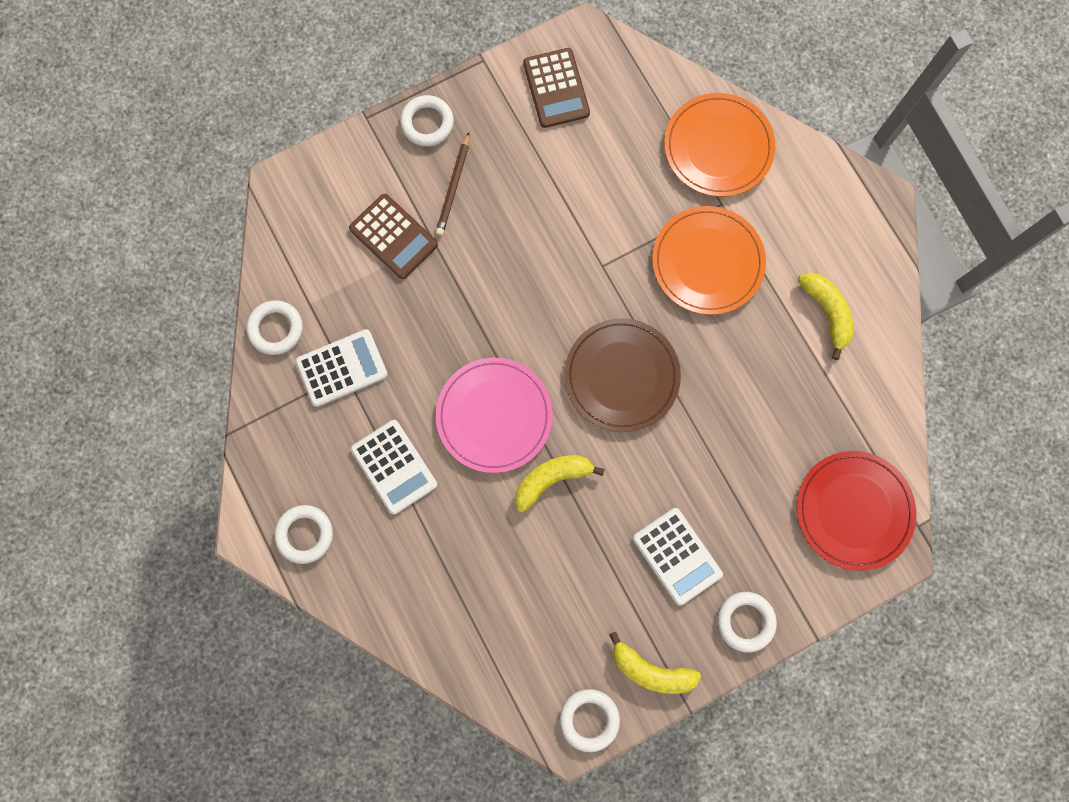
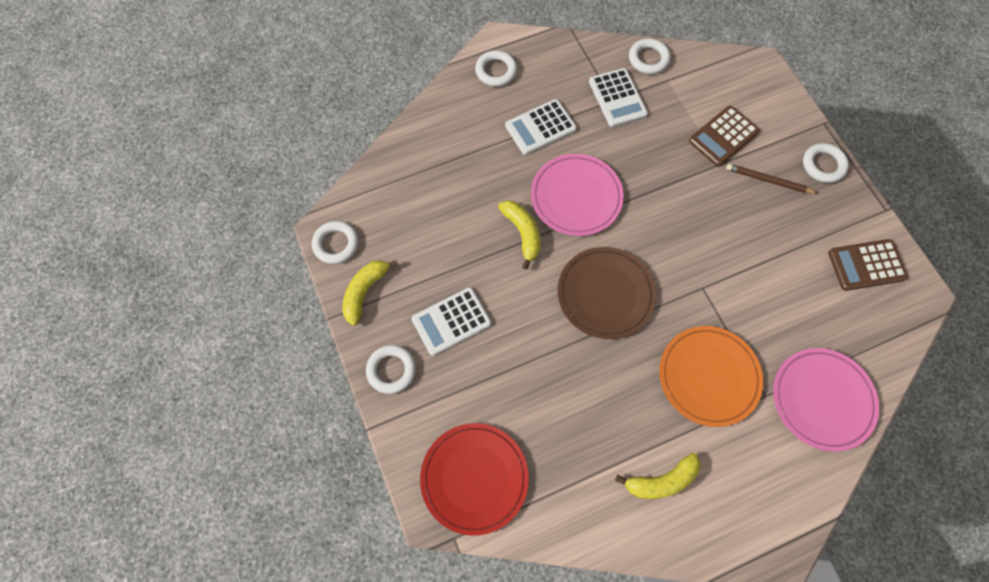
camera: 95 degrees right, 10 degrees down
(718, 147) = (822, 399): orange plate -> pink plate

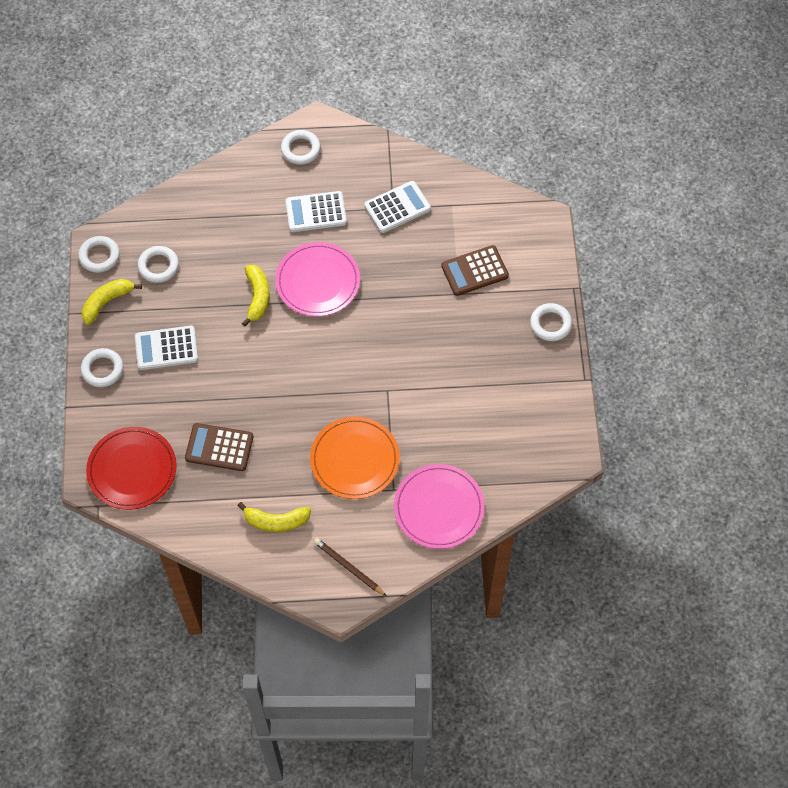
camera: 20 degrees right, 5 degrees down
(605, 294) = (303, 368): brown plate -> none
(617, 98) = (397, 207): white calculator -> white calculator turned 120 degrees counterclockwise
(648, 59) = (444, 180): white ring -> white ring (158, 266)
(768, 180) = (494, 321): brown pencil -> brown pencil (349, 567)
(866, 265) = (538, 418): brown calculator -> brown calculator (219, 447)

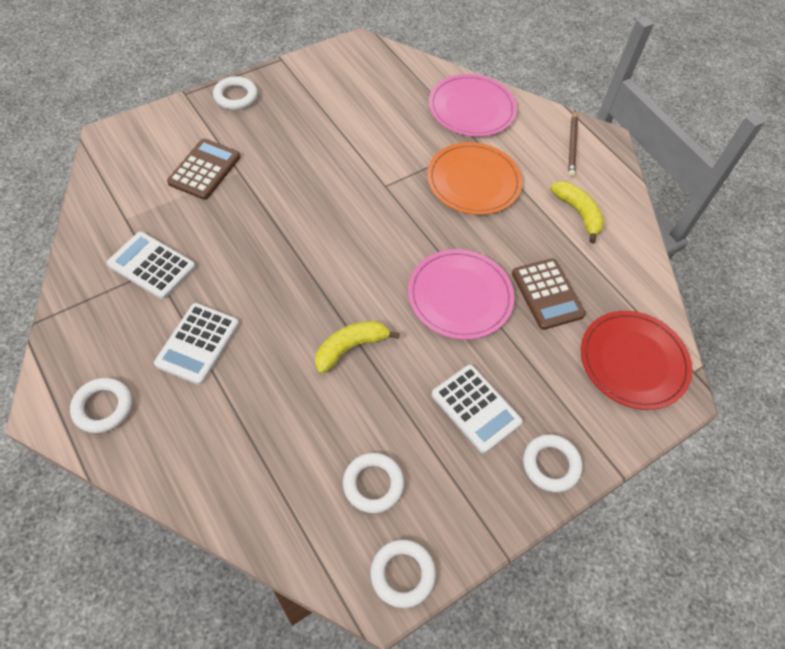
camera: 125 degrees left, 5 degrees down
(107, 302) = (462, 518): yellow banana -> none
(316, 212) = (197, 344): white calculator -> white calculator turned 60 degrees clockwise
(318, 281) = (294, 298): pink plate -> pink plate (460, 296)
(474, 271) = (204, 169): brown calculator -> brown calculator turned 105 degrees counterclockwise

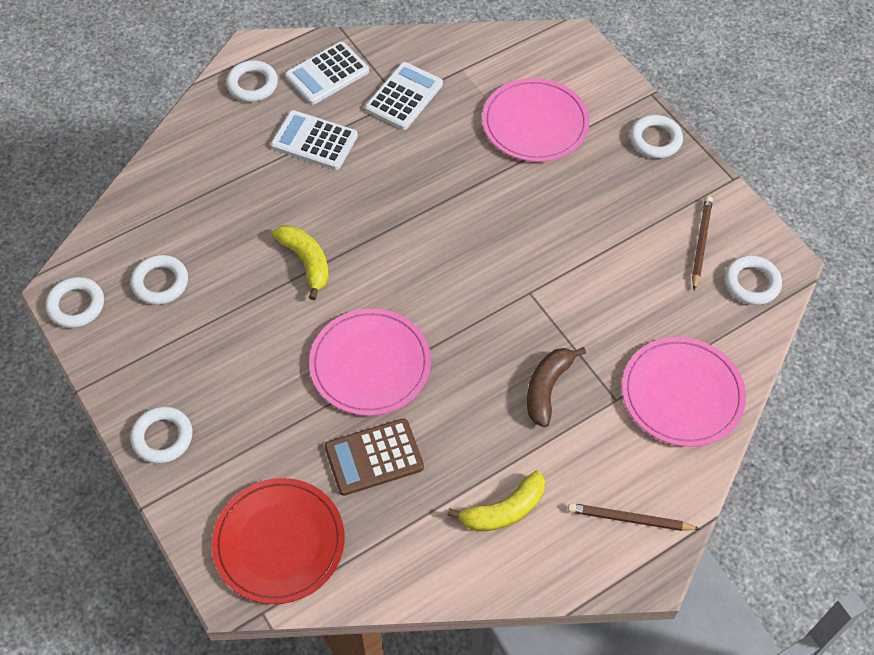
camera: 95 degrees right, 0 degrees up
(204, 169) = (535, 123): brown calculator -> pink plate
(341, 83) = (701, 243): none -> brown pencil
(377, 62) = (751, 283): none -> white ring
(473, 181) = (547, 388): orange plate -> brown banana
(476, 408) = (230, 372): white calculator -> white calculator (327, 74)

